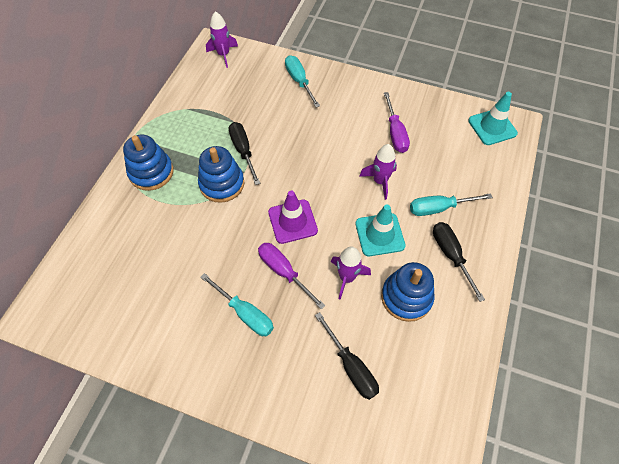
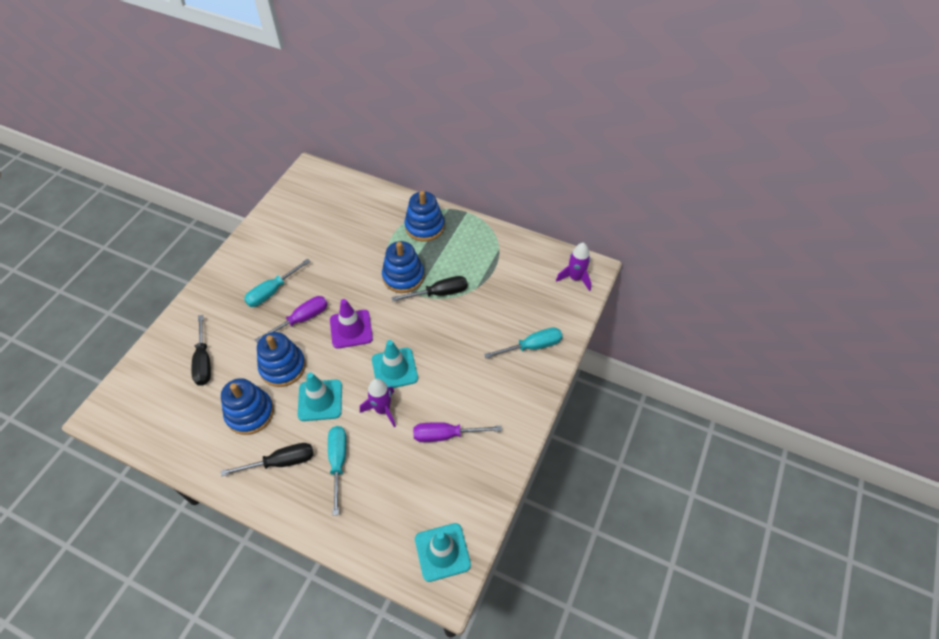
camera: 95 degrees right, 5 degrees down
(335, 177) = (394, 369): none -> turquoise traffic cone
(347, 278) = (283, 367): purple rocket -> blue stacking toy
(351, 367) = (204, 361): black screwdriver -> black screwdriver turned 75 degrees counterclockwise

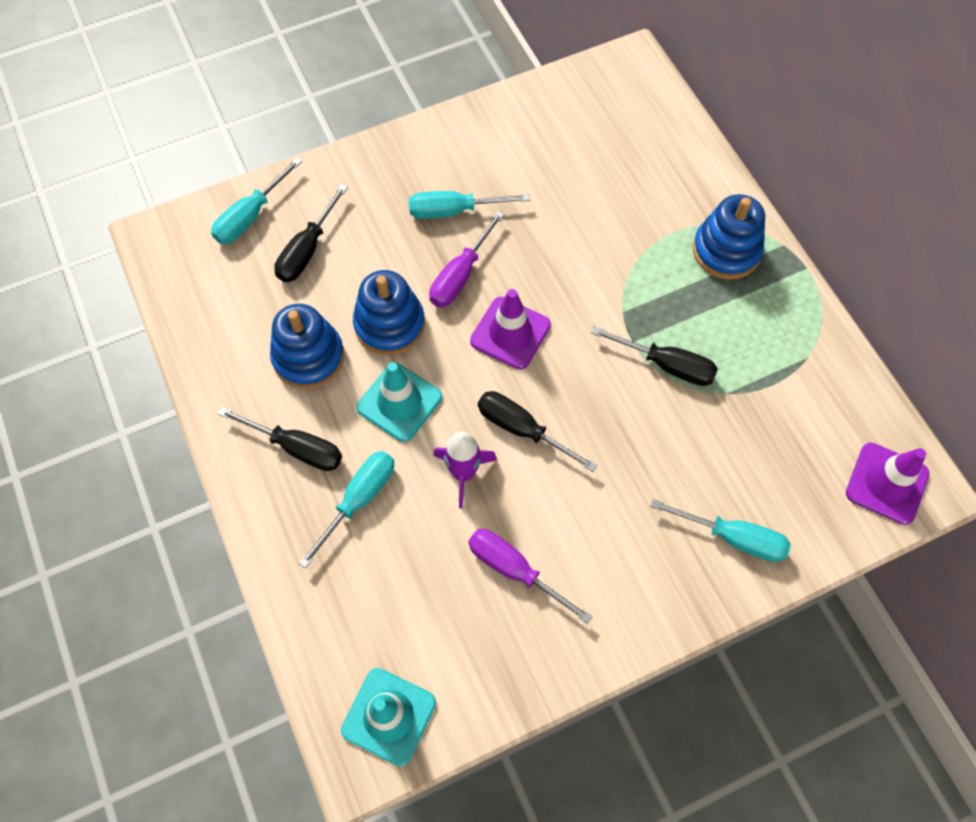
camera: 40 degrees right, 10 degrees up
(154, 366) = (250, 216): none -> turquoise screwdriver
(302, 319) = (460, 275): purple screwdriver -> purple screwdriver turned 120 degrees clockwise
(394, 369) = (521, 429): turquoise traffic cone -> black screwdriver
(403, 276) = (637, 306): blue stacking toy -> none
(575, 278) = (886, 483): purple rocket -> purple traffic cone

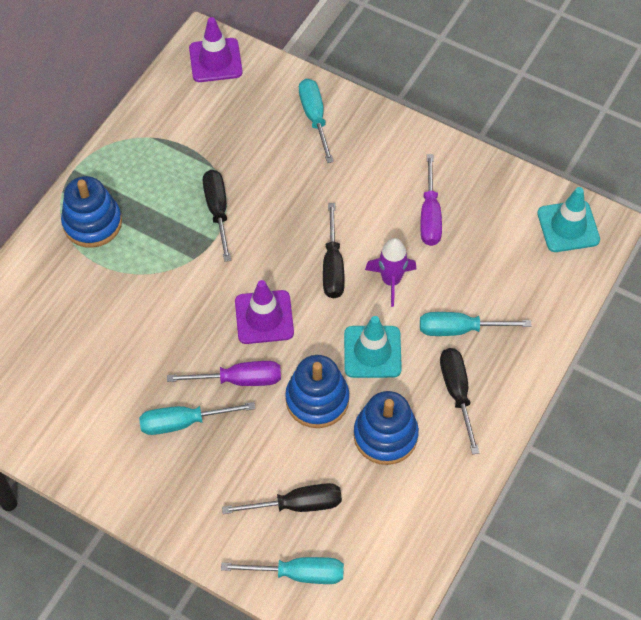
camera: 125 degrees left, 5 degrees down
(453, 211) = (183, 422): turquoise screwdriver -> turquoise screwdriver turned 120 degrees clockwise

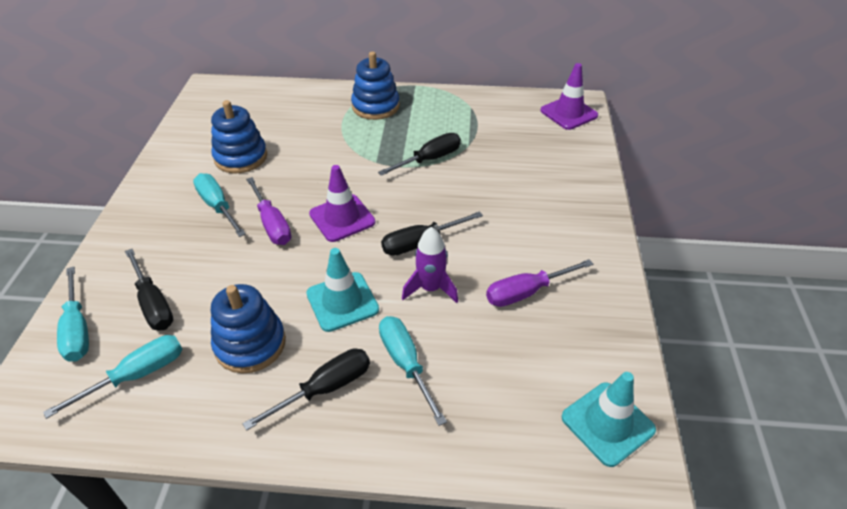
camera: 65 degrees right, 15 degrees down
(314, 117) = (566, 181): turquoise screwdriver -> turquoise screwdriver (137, 375)
(317, 399) = (272, 280): blue stacking toy -> blue stacking toy (241, 157)

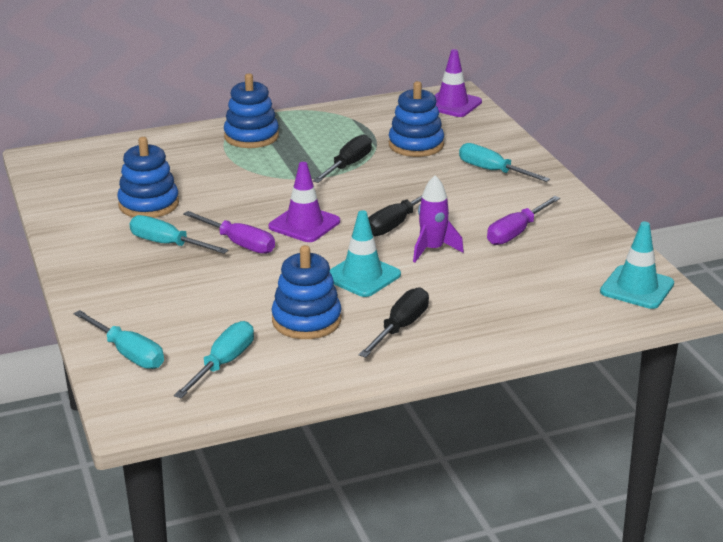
camera: 25 degrees left, 15 degrees down
(153, 304) = (183, 320): black screwdriver -> none
(405, 363) = (453, 297): turquoise screwdriver -> turquoise screwdriver (492, 171)
(505, 152) = (416, 145): none -> blue stacking toy

